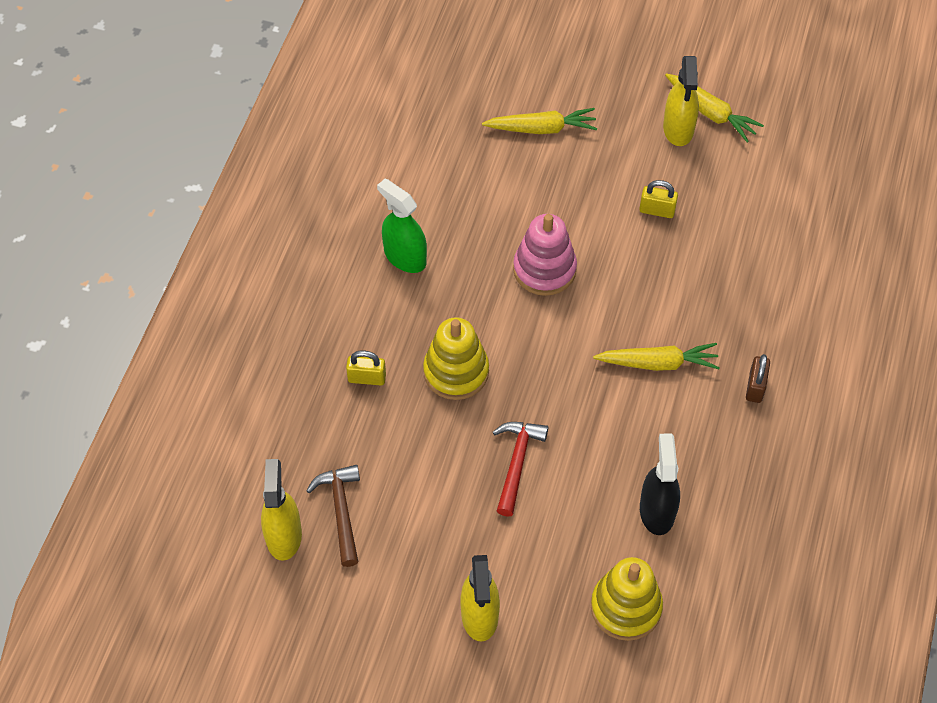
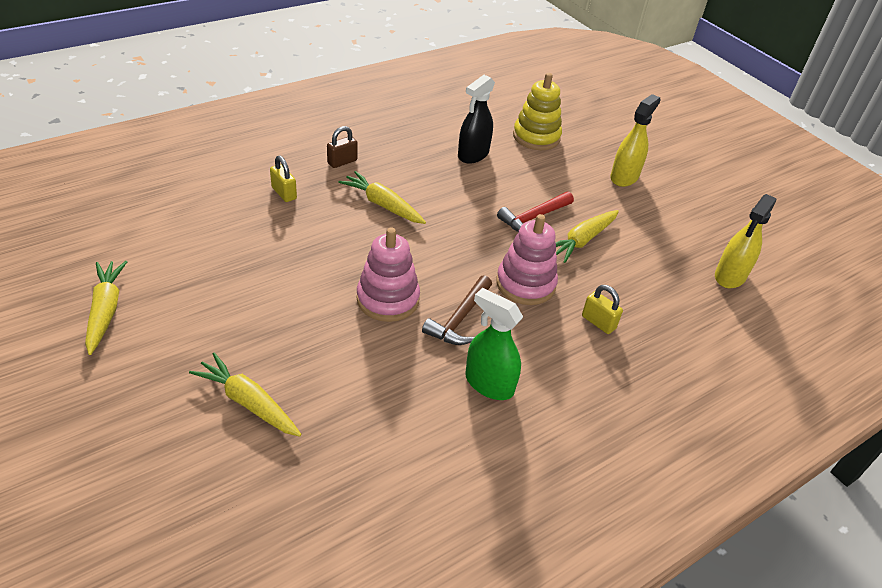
camera: 145 degrees left, 15 degrees down
(341, 511) = (678, 264): brown hammer -> brown hammer (460, 319)
(405, 257) = (489, 384): green spray bottle -> green spray bottle turned 135 degrees clockwise
(449, 469) = (582, 241): none -> yellow carrot
(456, 372) = (525, 284): yellow stacking toy -> pink stacking toy
(657, 210) = (255, 278): yellow padlock -> yellow padlock (284, 193)
(678, 129) = (148, 318): yellow spray bottle -> none

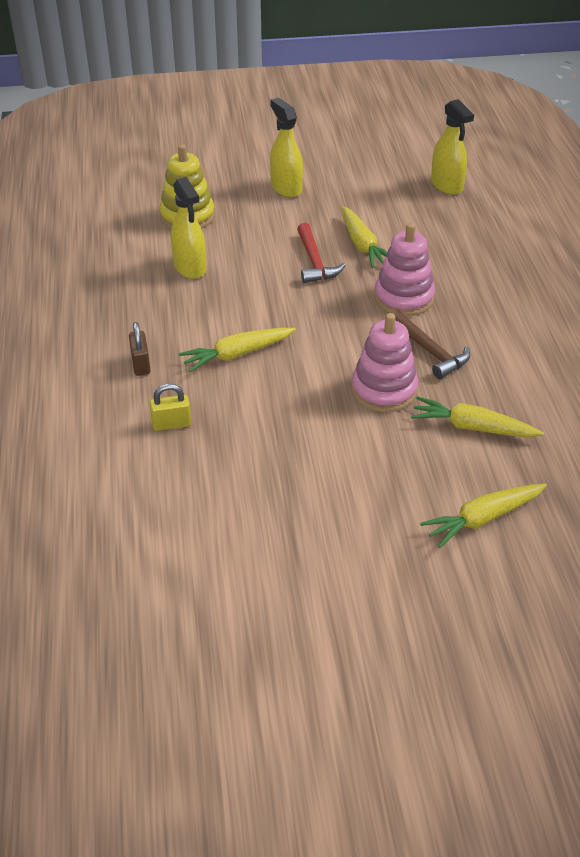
camera: 60 degrees left, 0 degrees up
(106, 310) = (302, 611): yellow carrot -> yellow carrot (472, 427)
(473, 155) = (190, 267): black spray bottle -> yellow spray bottle
(489, 384) = (515, 359): green spray bottle -> none
(598, 322) = (469, 274): yellow padlock -> none

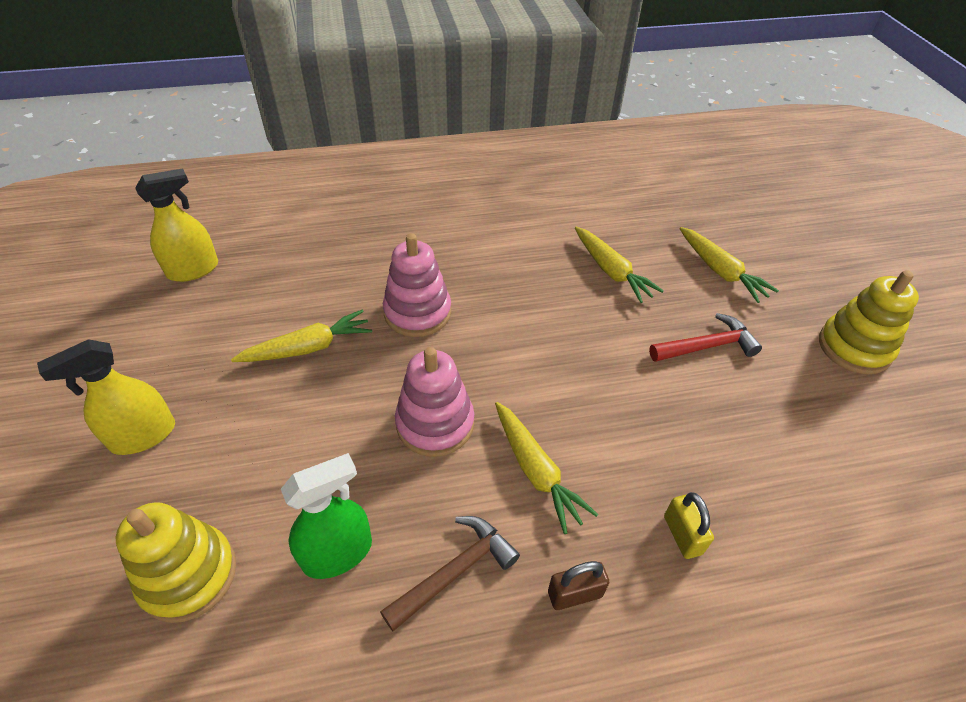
camera: 95 degrees left, 5 degrees up
(190, 267) = (337, 553): yellow spray bottle -> green spray bottle
(314, 262) = (339, 395): red hammer -> red hammer (706, 346)
(363, 606) = (854, 348): none -> yellow stacking toy
(384, 390) = (574, 331): pink stacking toy -> pink stacking toy (435, 423)
(430, 352) = (508, 294): brown hammer -> brown hammer (454, 572)
(472, 427) = (611, 271): yellow carrot -> yellow carrot turned 45 degrees counterclockwise

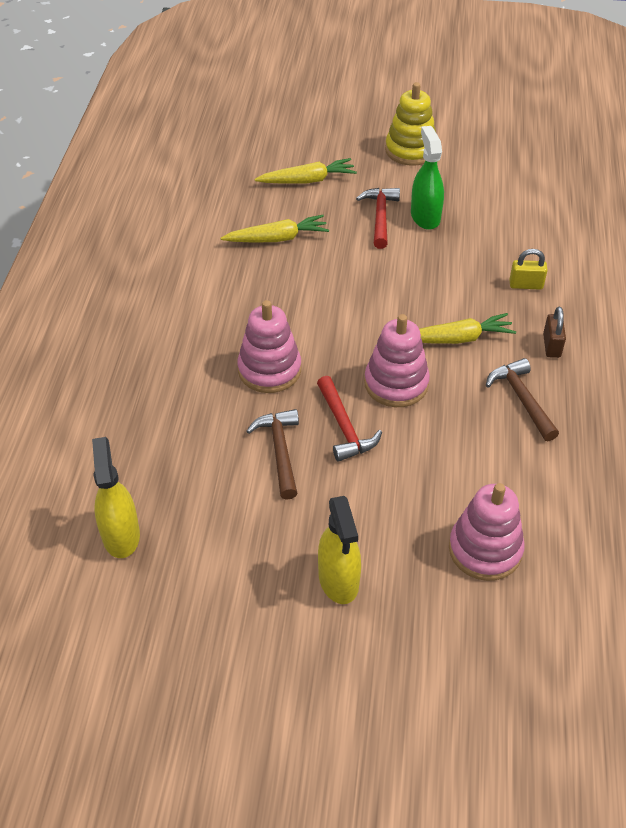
camera: 70 degrees left, 0 degrees up
(188, 575) = (485, 549): yellow stacking toy -> pink stacking toy
(308, 347) = (280, 451): yellow carrot -> brown hammer
(337, 553) = (491, 459): green spray bottle -> green spray bottle (425, 217)
(355, 391) = (344, 427): none -> red hammer

